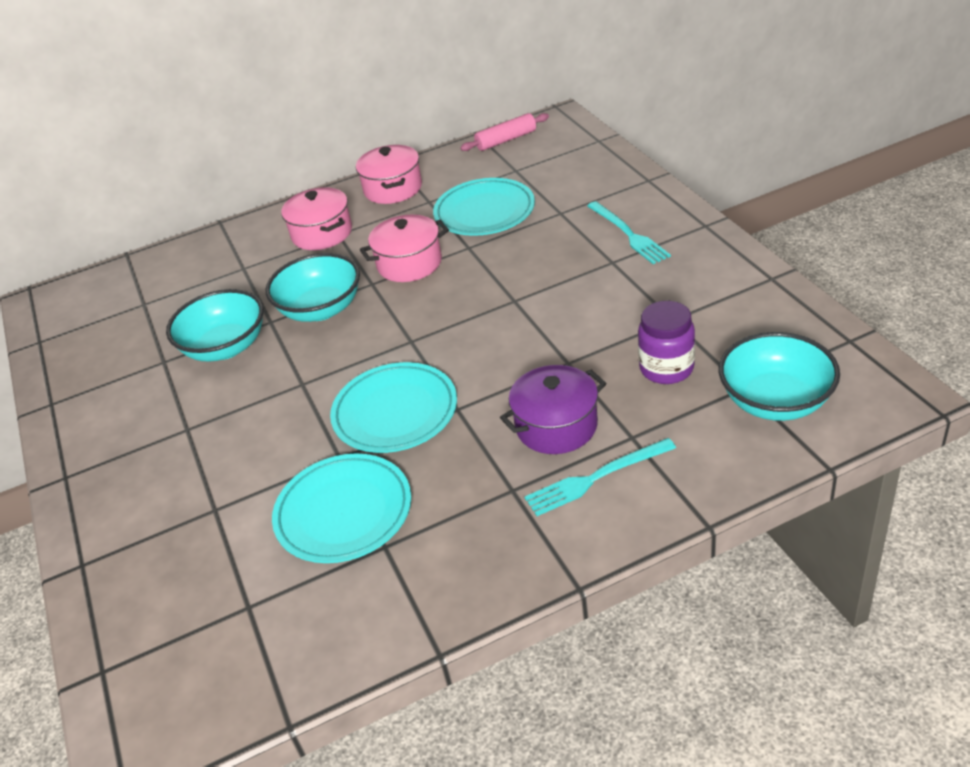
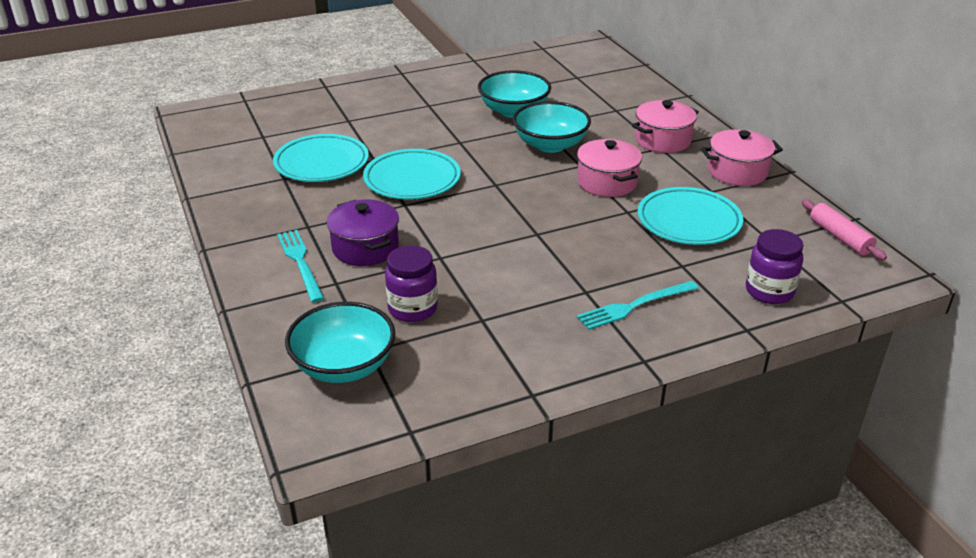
camera: 85 degrees right, 5 degrees down
(592, 171) = (769, 291): none -> purple jar

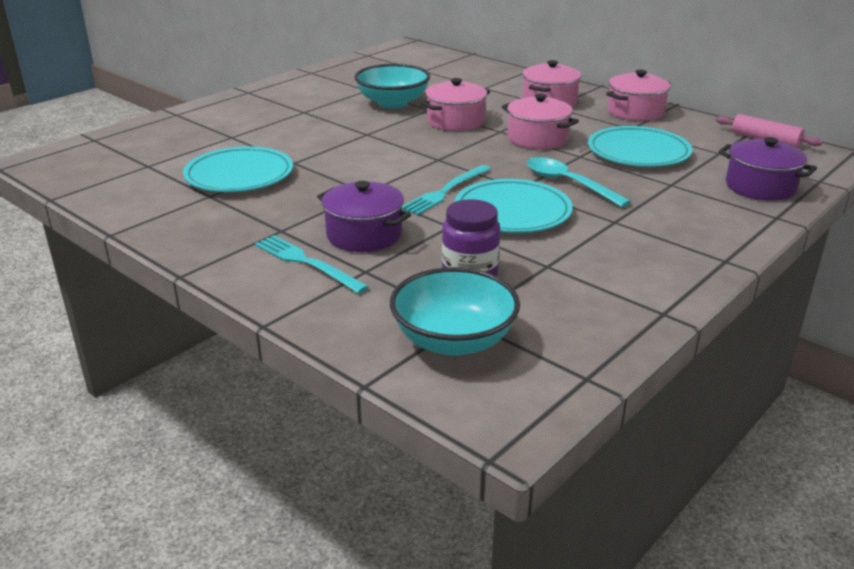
camera: 25 degrees left, 5 degrees down
(412, 179) = (351, 170): turquoise plate -> turquoise plate (512, 212)
(550, 145) = (455, 121): turquoise bowl -> pink pot
(585, 239) = (568, 183): none -> turquoise spoon
(634, 306) = (668, 222): turquoise fork -> turquoise fork (445, 191)
(769, 291) = (760, 187): purple jar -> purple pot

